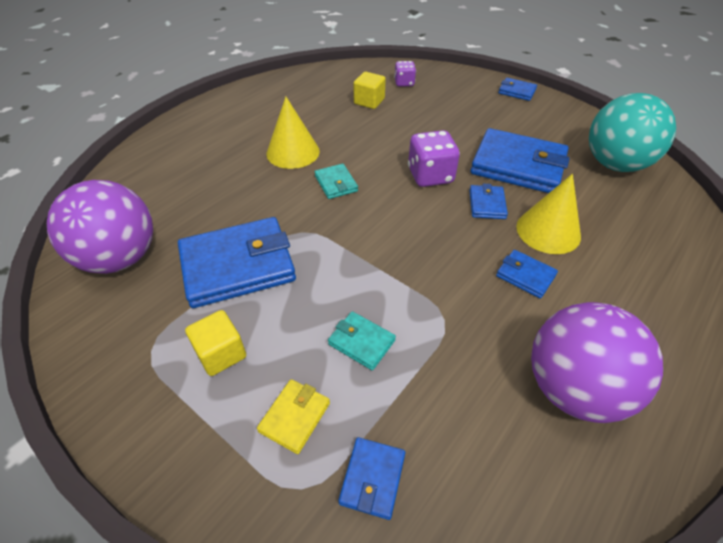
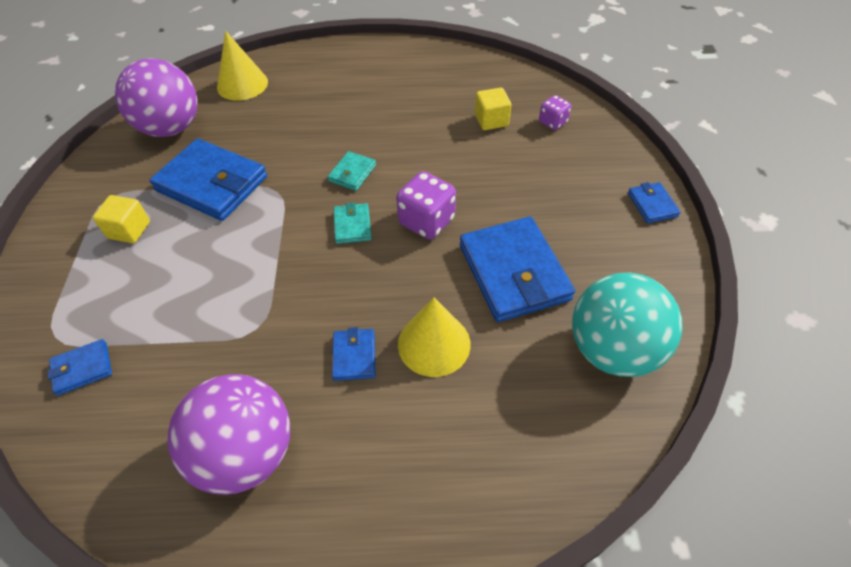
camera: 50 degrees right, 5 degrees up
(293, 152) = (365, 125): yellow cone -> yellow cone (242, 84)
(295, 417) = (104, 299): yellow wallet -> none
(361, 342) = (193, 293): turquoise wallet -> turquoise wallet (352, 225)
(487, 204) = (427, 280): blue wallet -> none

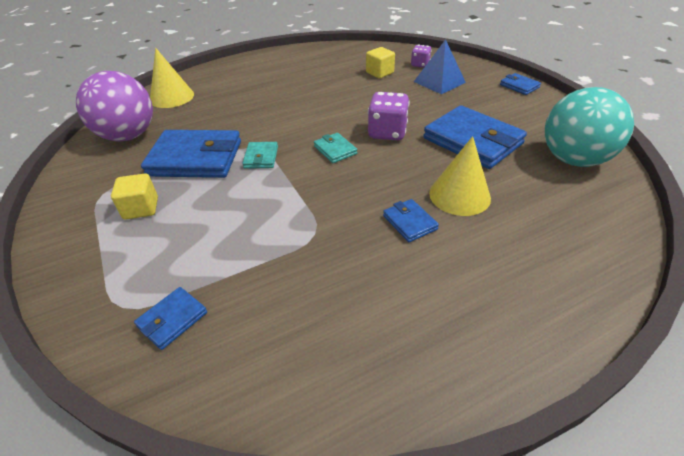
camera: 25 degrees left, 10 degrees down
(246, 452) = (382, 317): purple ball -> none
(352, 173) = (307, 122): turquoise wallet -> turquoise wallet (261, 157)
(553, 161) = (439, 82): none -> blue pyramid

